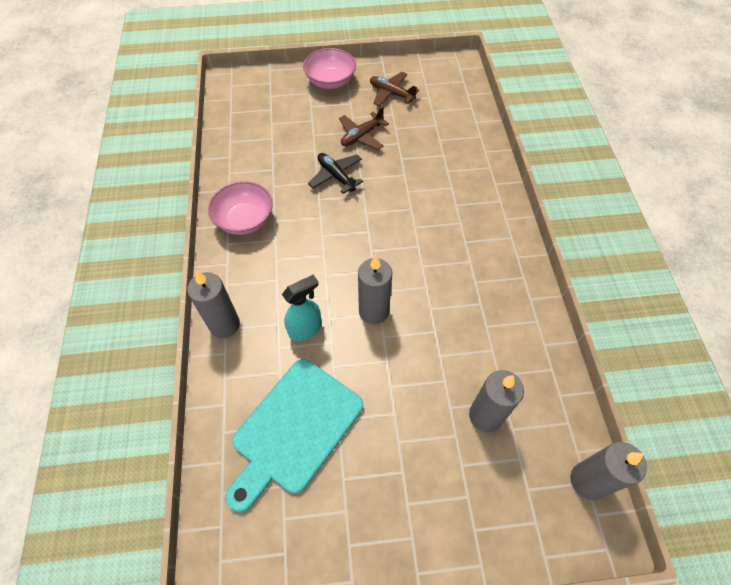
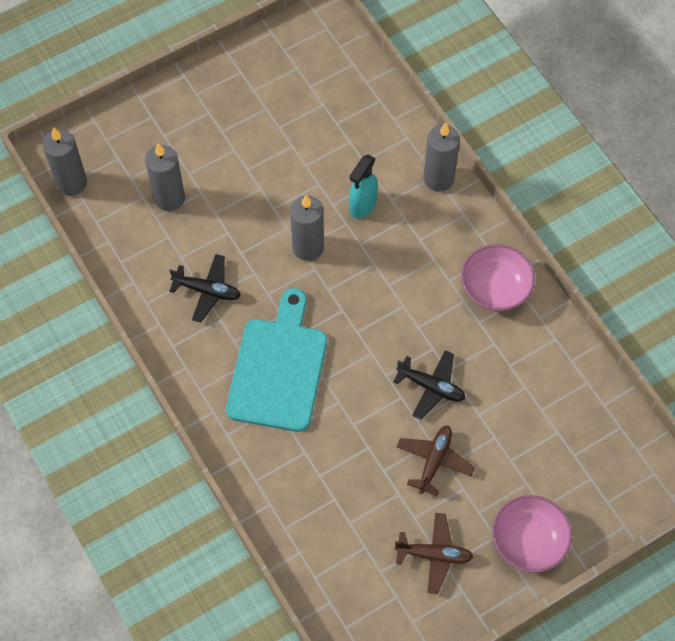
camera: 155 degrees right, 5 degrees up
(294, 429) = (324, 125): turquoise cutting board -> turquoise cutting board (279, 368)
(478, 310) = (207, 291): none -> black plane

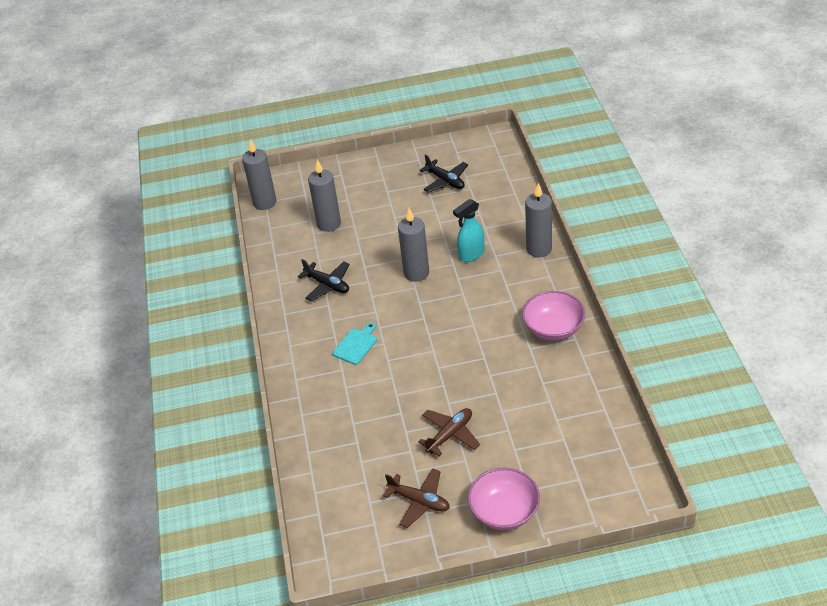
camera: 25 degrees right, 20 degrees down
(279, 368) = (356, 345): turquoise cutting board -> turquoise cutting board, size x0.44
(431, 387) = (471, 383): black plane -> black plane (445, 181)

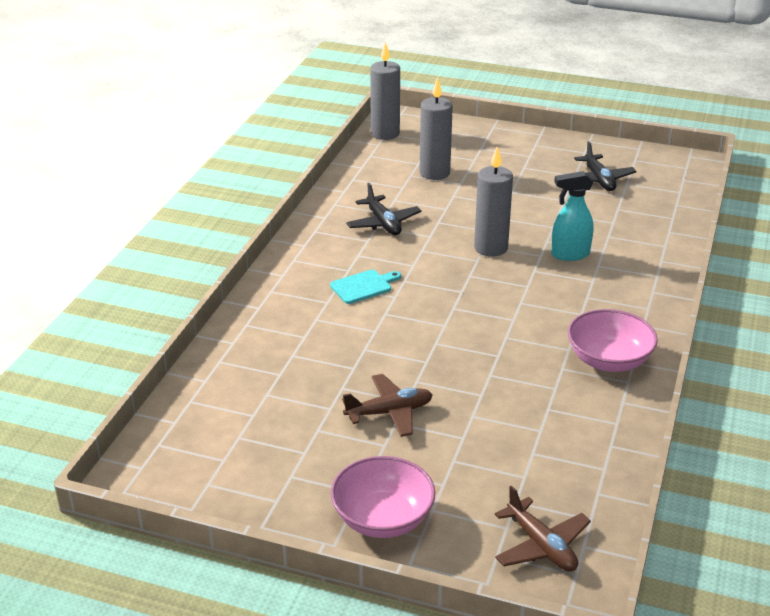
camera: 25 degrees right, 10 degrees down
(419, 501) = (293, 461): brown plane -> brown plane (541, 545)
(539, 249) = (657, 278): grey candle -> none

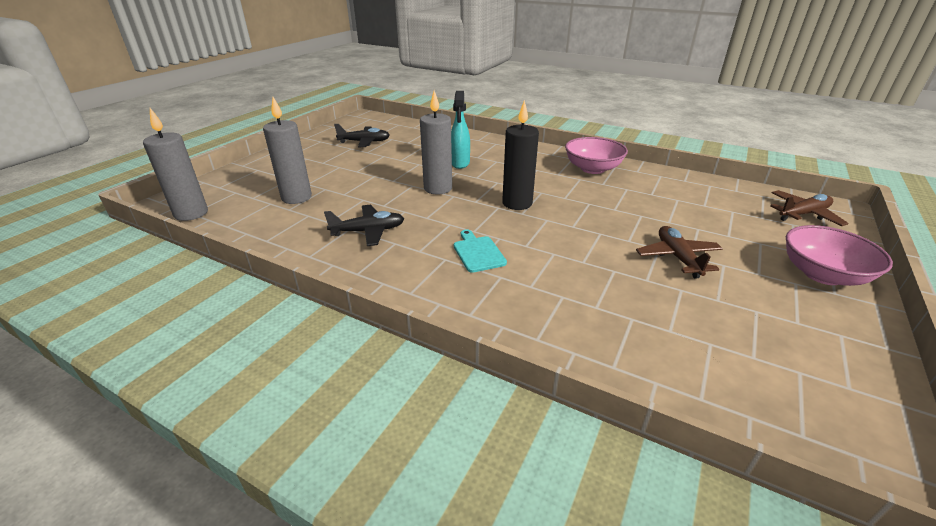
camera: 80 degrees left, 0 degrees up
(475, 303) = (517, 203): none -> black candle

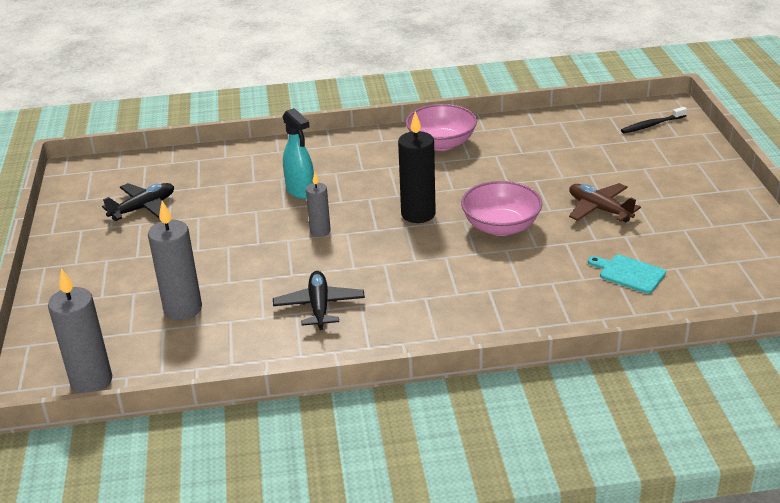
camera: 35 degrees left, 0 degrees up
(368, 231) = (319, 306): black plane -> black plane turned 45 degrees counterclockwise
(438, 188) = (320, 231): grey candle -> grey candle, size x0.59
(478, 252) = (445, 278): turquoise cutting board -> turquoise cutting board (629, 273)
(803, 214) = (652, 125): brown plane -> black toothbrush
(822, 274) = (701, 179): pink bowl -> pink bowl (501, 226)

